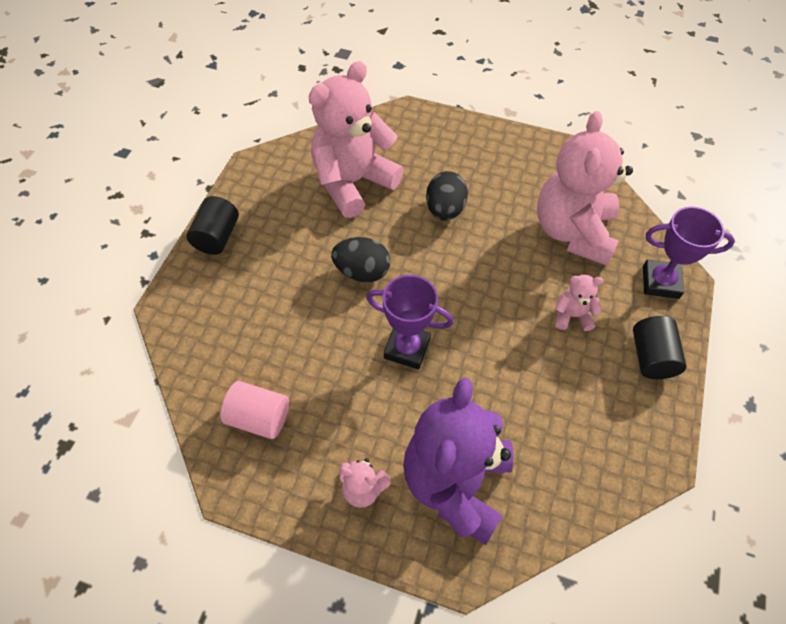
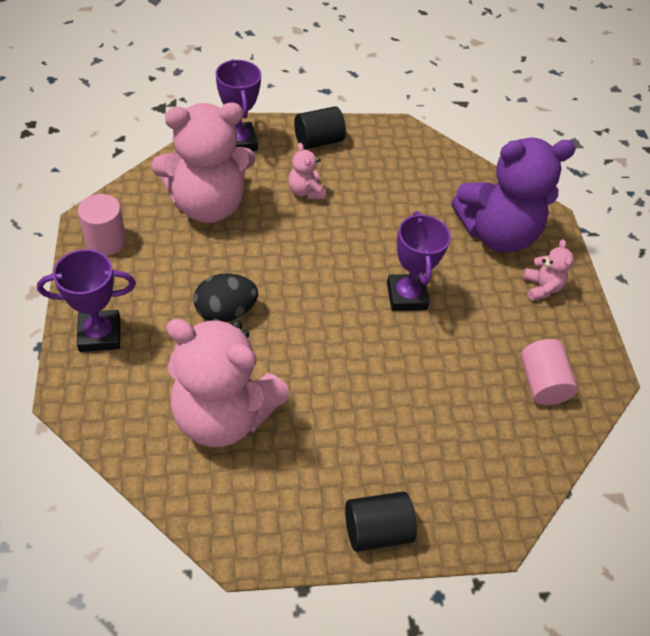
camera: 120 degrees left, 5 degrees down
(362, 272) = (344, 359): black egg -> none
(454, 135) = (100, 334): none -> purple trophy
(547, 157) = (106, 241): none -> pink cylinder

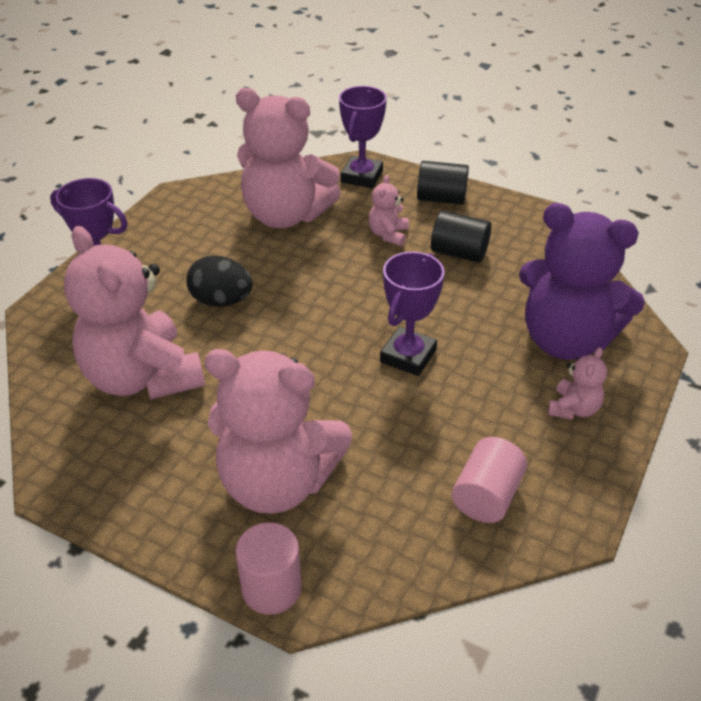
camera: 40 degrees right, 10 degrees down
(106, 241) = (175, 213): pink cylinder -> pink cylinder (271, 588)
(376, 530) = (184, 535): black cylinder -> black cylinder (459, 253)
(404, 449) = (277, 482): none -> pink teddy bear

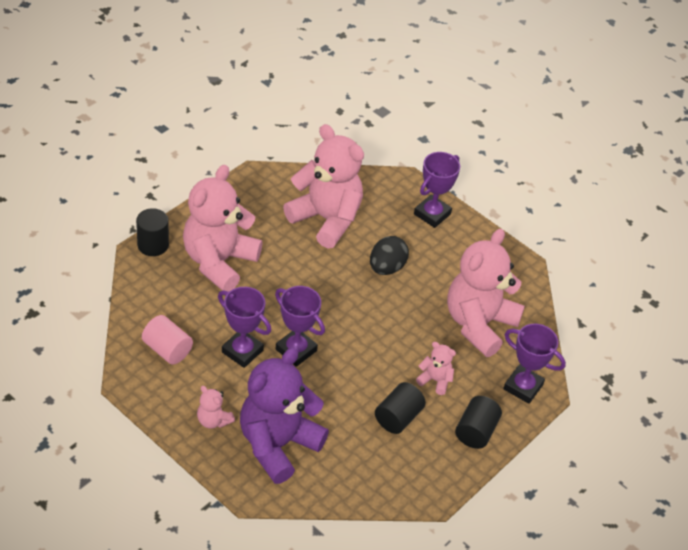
camera: 100 degrees right, 5 degrees up
(142, 377) = (326, 219): pink teddy bear -> pink teddy bear turned 60 degrees clockwise
(271, 588) = (153, 245): pink cylinder -> black cylinder
(440, 409) = (242, 351): none -> purple trophy

